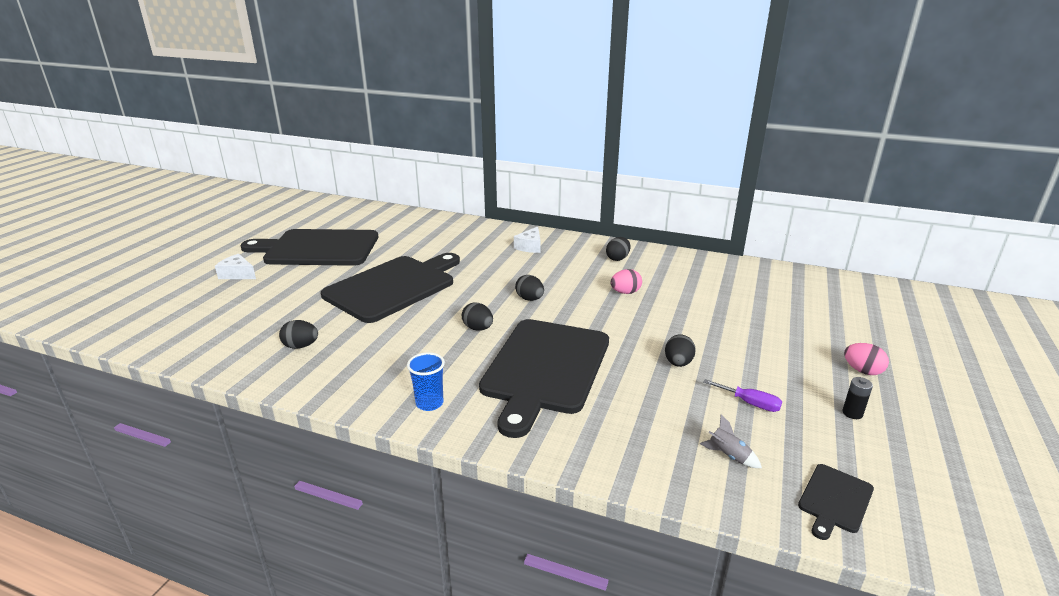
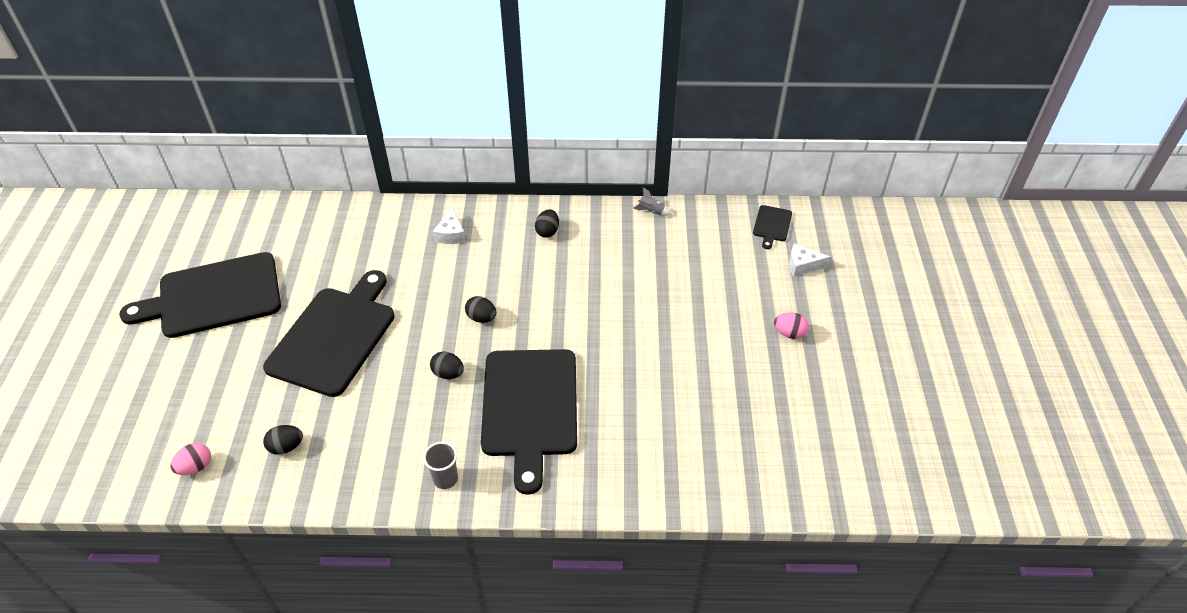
camera: 20 degrees left, 20 degrees up
(237, 274) = (147, 363): white cheese -> white cheese (803, 265)
(429, 403) = (445, 479): blue cup -> grey cup
(625, 292) = (570, 283): pink egg -> pink egg (195, 467)
(678, 363) = (641, 367): black egg -> none
(728, 456) = (702, 459): grey rocket -> grey rocket (651, 211)
(750, 403) = (708, 398): purple screwdriver -> none
(834, 500) = (781, 477): black cutting board -> black cutting board (772, 225)
(852, 413) = (786, 385): black battery -> none

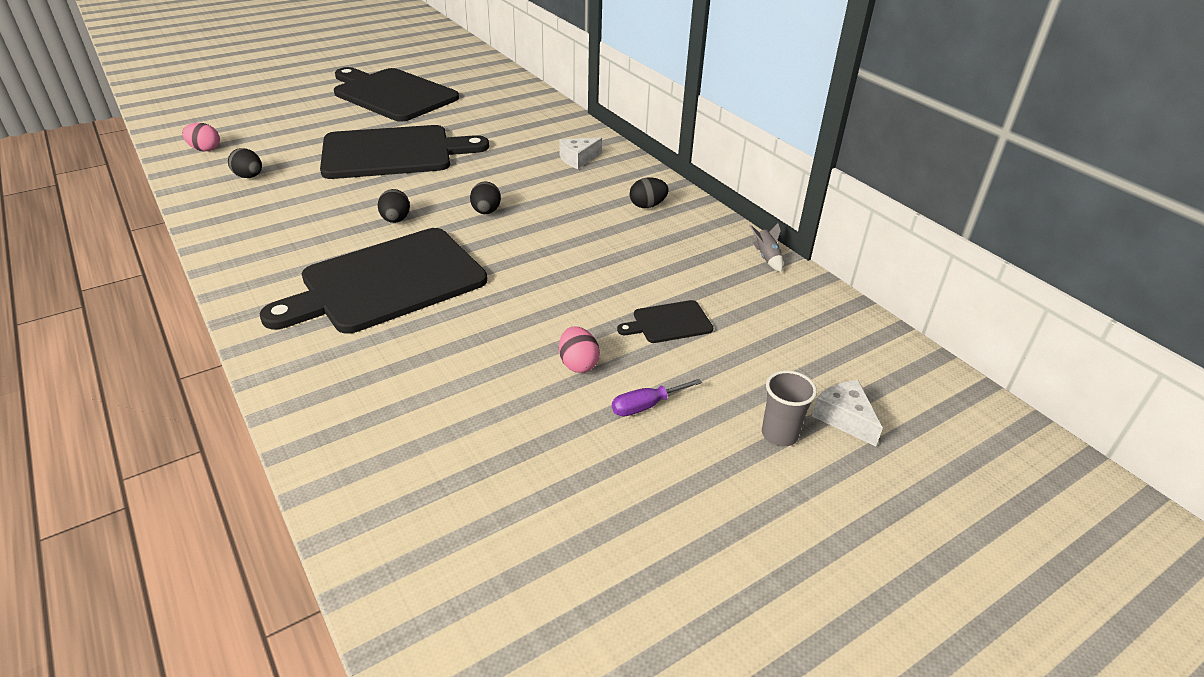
camera: 55 degrees right, 10 degrees down
(445, 479) = (256, 266): grey cup -> grey cup (779, 434)
(743, 337) = (646, 406): none -> purple screwdriver
(772, 225) = (879, 360): black cutting board -> black cutting board (669, 322)
(789, 333) = (699, 451): pink egg -> pink egg (578, 364)

